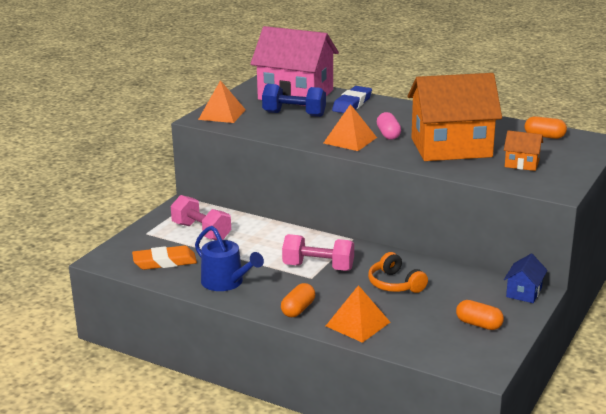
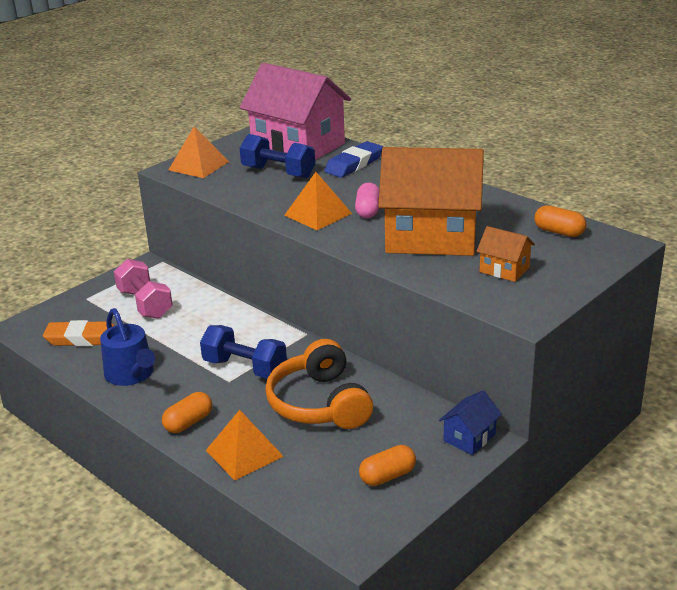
camera: 15 degrees right, 5 degrees up
(318, 267) = (245, 368): pink dumbbell -> blue dumbbell
(395, 284) = (319, 403): orange headphones -> orange headphones, size x1.57
(479, 324) = (387, 476): orange capsule -> orange capsule turned 75 degrees counterclockwise

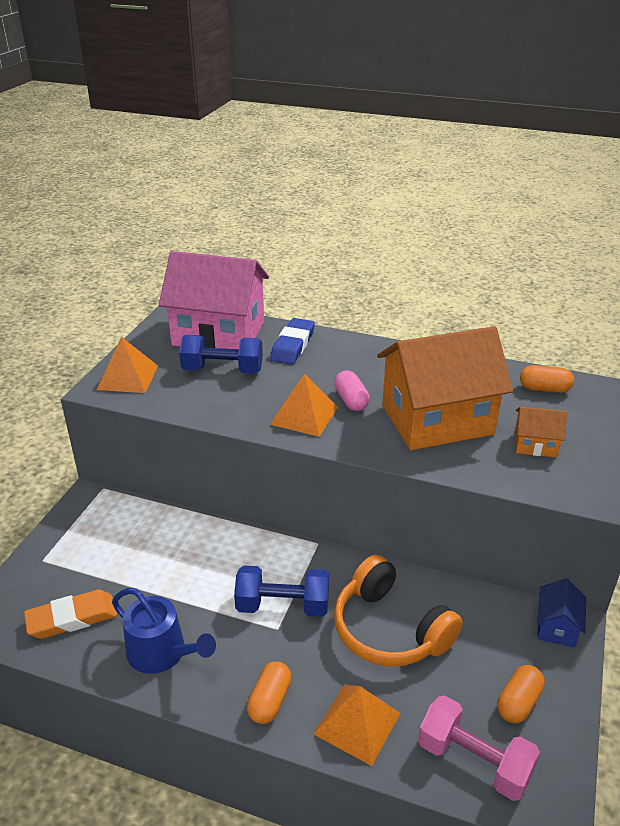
camera: 25 degrees left, 5 degrees up
(145, 304) = (118, 550): pink dumbbell -> pink dumbbell (474, 761)

